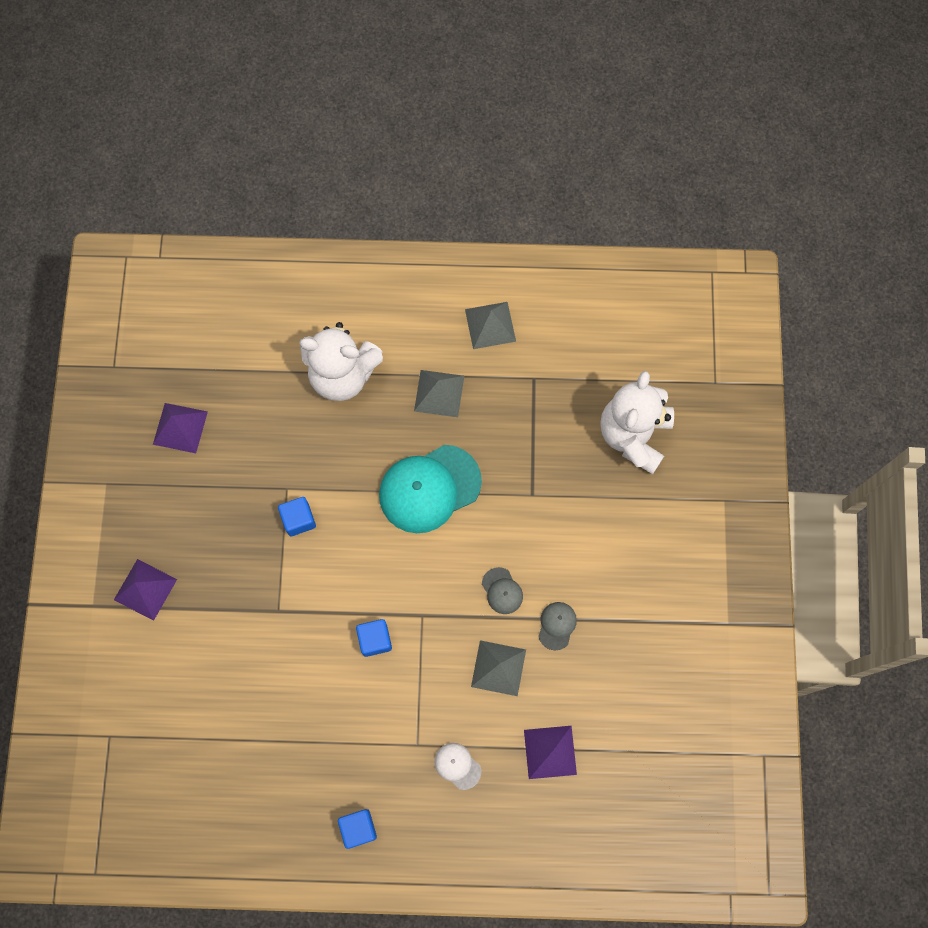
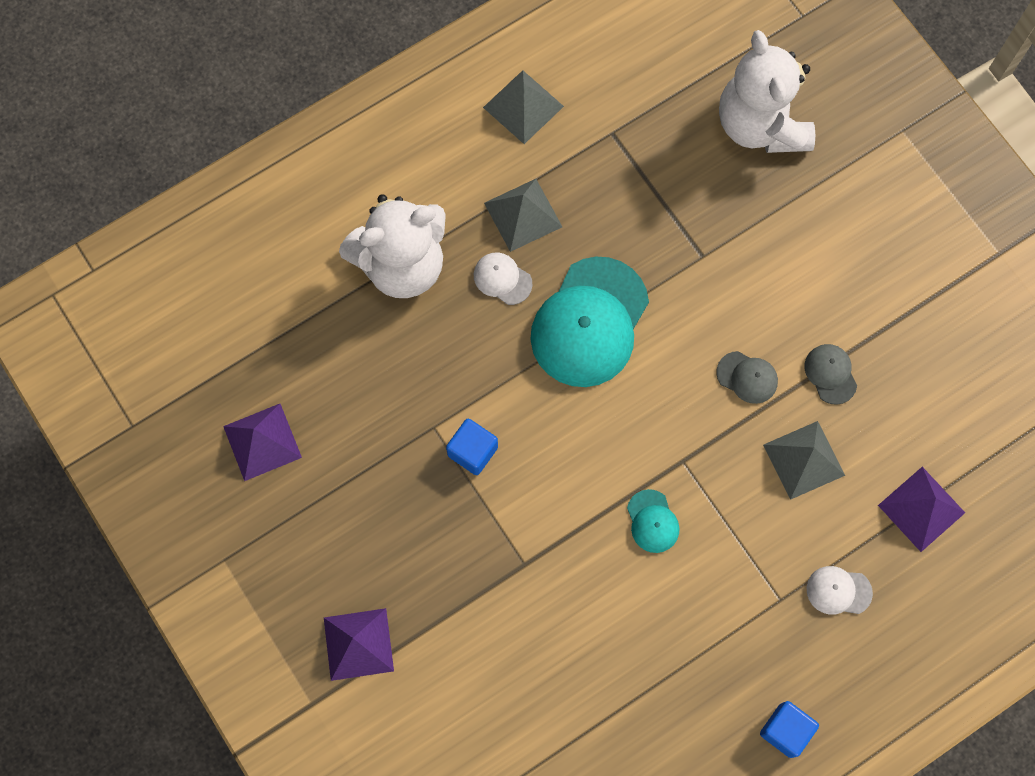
camera: 35 degrees left, 0 degrees up
(375, 640) = (652, 521): blue cube -> turquoise cap
(396, 425) = (502, 279): none -> white cap

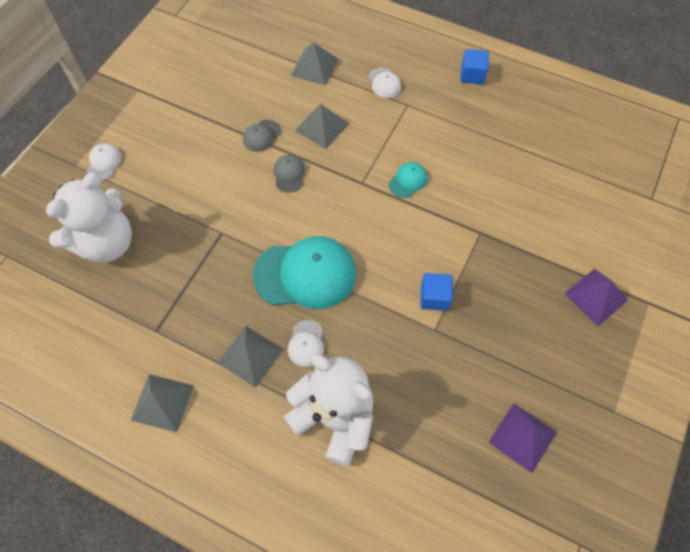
camera: 120 degrees left, 10 degrees down
(888, 164) = (104, 163): none -> white cap
(921, 509) = (314, 67): purple pyramid -> grey pyramid

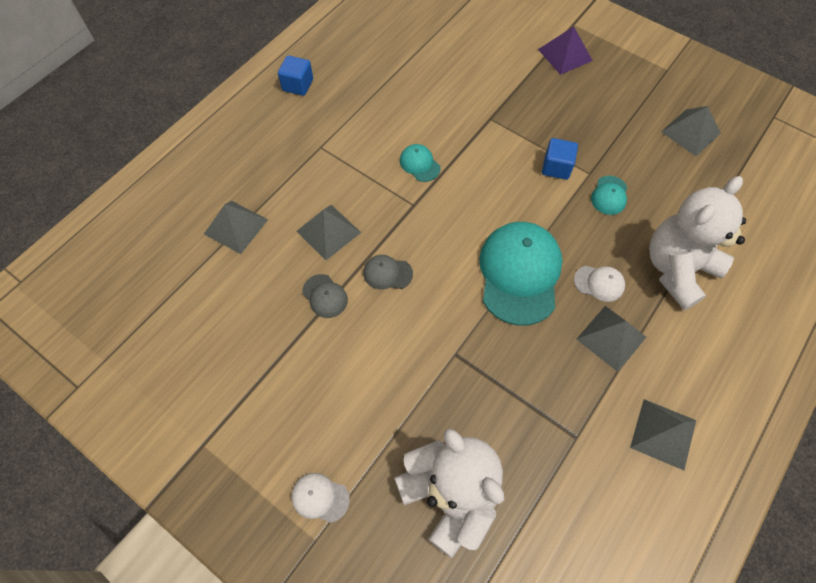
camera: 80 degrees left, 0 degrees up
(384, 83) = (283, 162): white cap -> none
(411, 350) = (609, 195): none -> turquoise cap
(522, 437) = (690, 132): purple pyramid -> grey pyramid

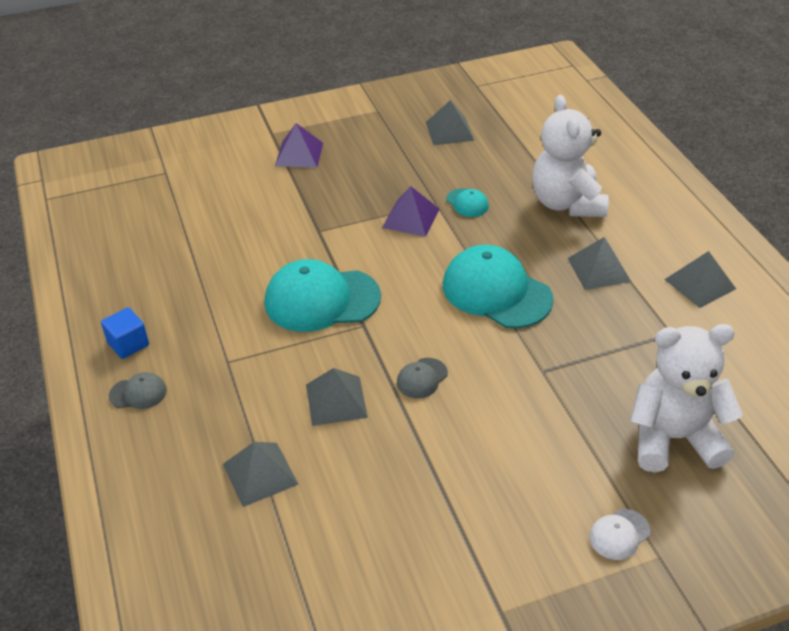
camera: 55 degrees left, 20 degrees down
(325, 296) = (408, 436): grey cap -> grey cap (138, 393)
(419, 164) = (322, 300): turquoise cap -> turquoise cap, size x2.23
(556, 167) = (411, 218): blue cube -> purple pyramid
(599, 283) = (544, 251): white cap -> none

